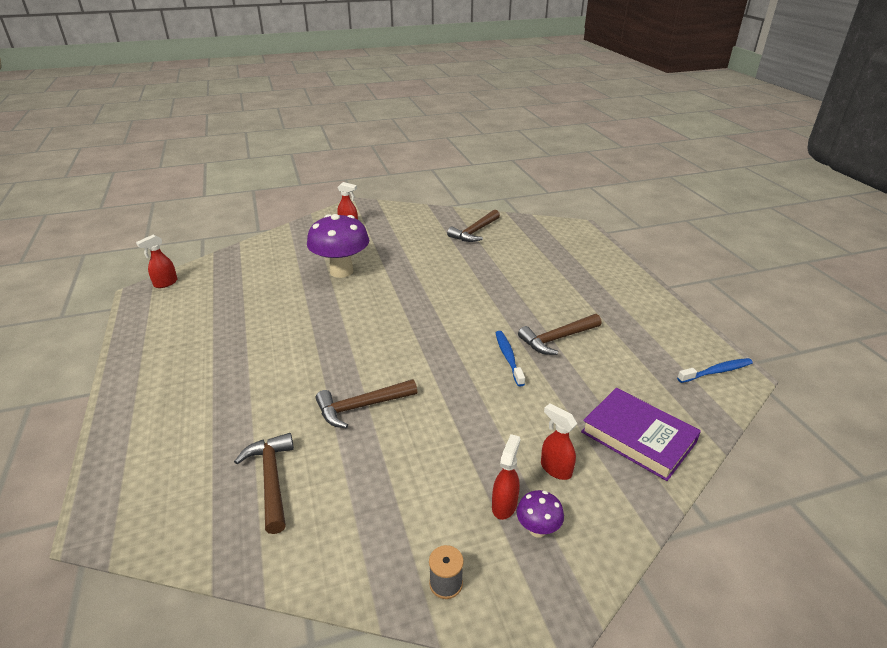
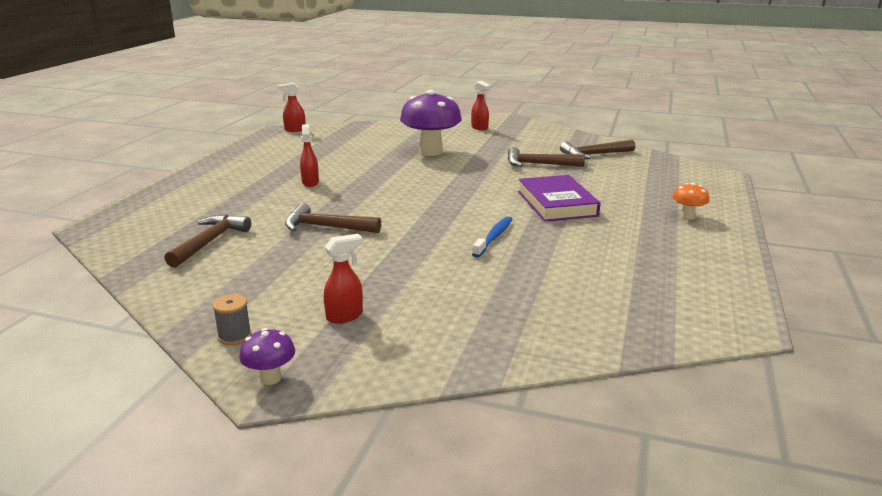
camera: 35 degrees right, 10 degrees down
(537, 529) = (348, 339): purple mushroom -> purple mushroom (270, 378)
(555, 469) = (423, 313): red spray bottle -> red spray bottle (310, 182)
(557, 339) = (563, 240): brown hammer -> brown hammer (539, 164)
(604, 280) = (687, 216): none -> orange mushroom
(638, 437) = (538, 325): purple book -> purple book (556, 203)
(716, 371) = (715, 315): blue toothbrush -> none

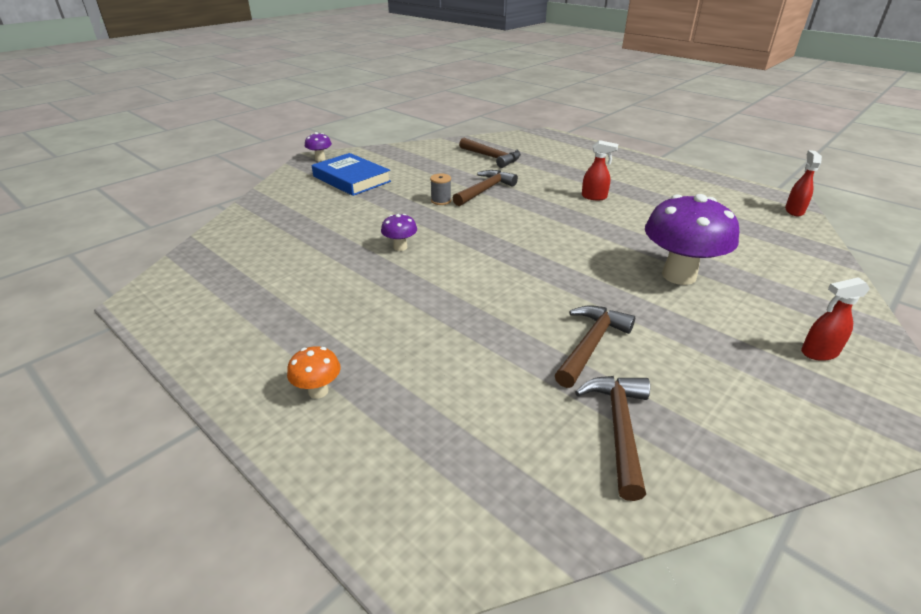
camera: 115 degrees right, 10 degrees up
(234, 336) = (366, 155): grey spool -> grey spool (441, 201)
(345, 316) = (351, 179): red spray bottle -> blue book
(494, 237) = (400, 247): blue toothbrush -> purple mushroom
(556, 203) = (443, 306): purple book -> none

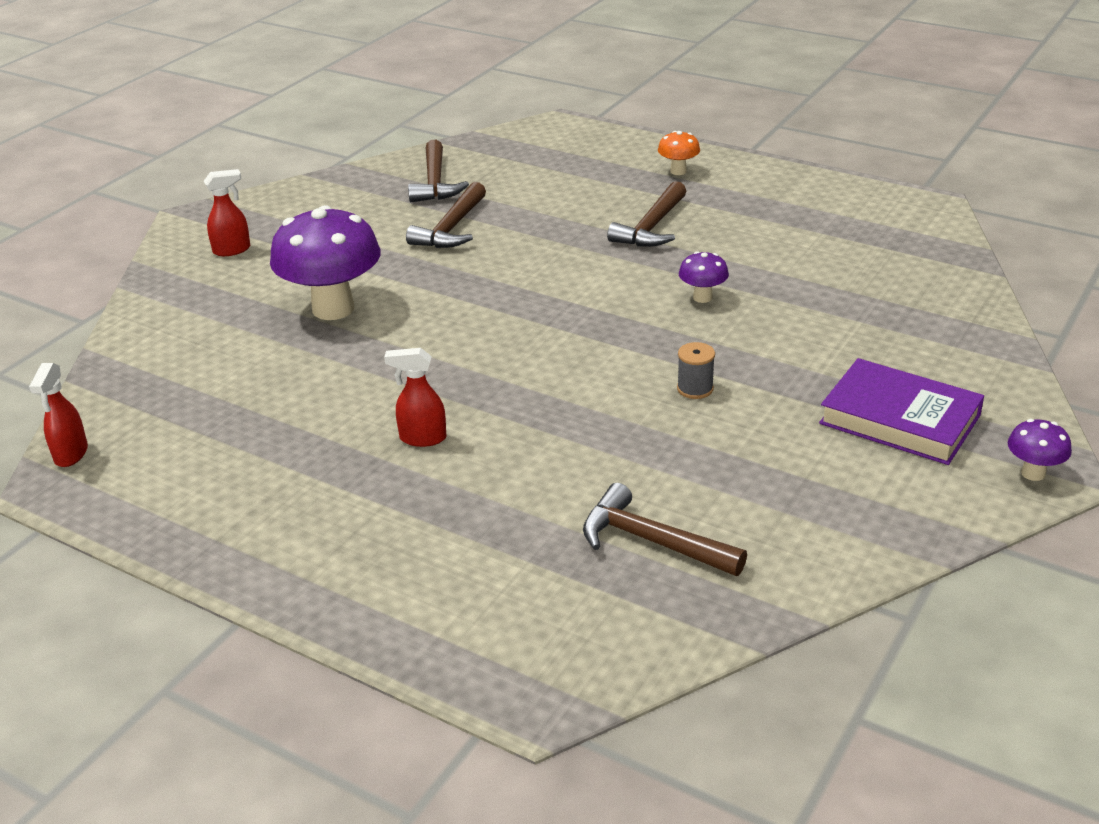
camera: 170 degrees right, 0 degrees up
(351, 179) = (899, 419): blue book -> purple book
(485, 190) = (628, 426): brown hammer -> brown hammer (651, 227)

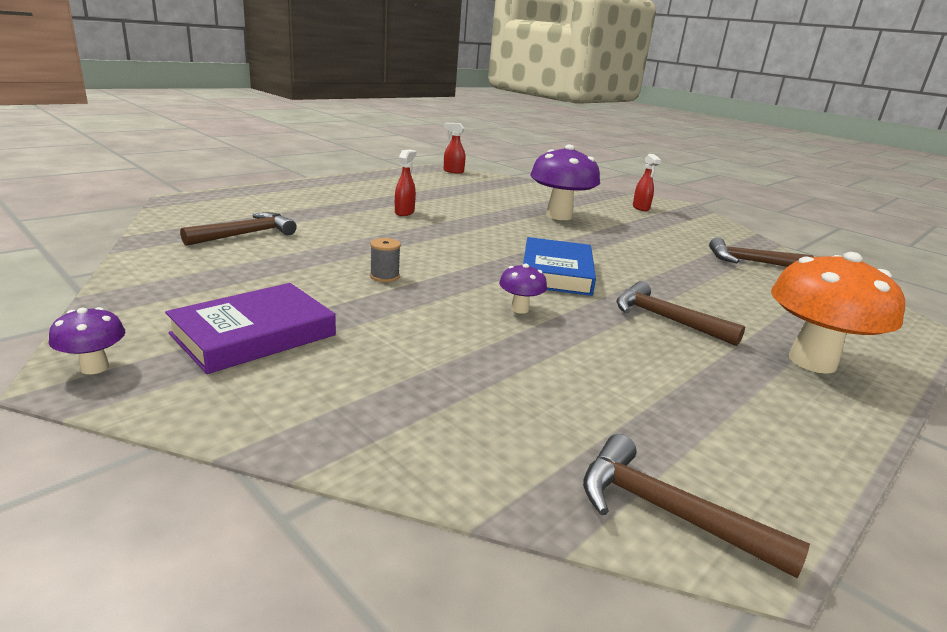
camera: 100 degrees right, 10 degrees down
(451, 228) = (668, 255): brown hammer -> brown hammer (667, 512)
(580, 289) = (556, 272): none -> blue book
(678, 171) = (812, 361): orange mushroom -> orange mushroom, size x2.19

